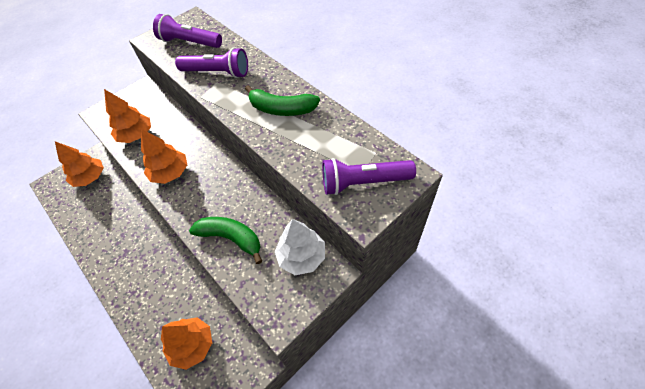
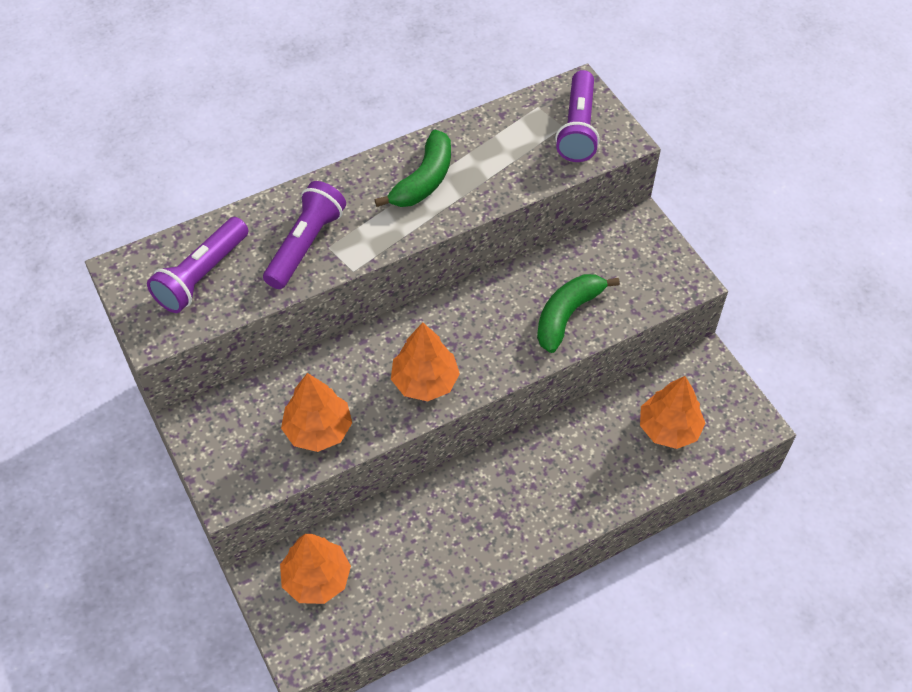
camera: 80 degrees left, 0 degrees up
(301, 256) = (615, 246): white tree -> none

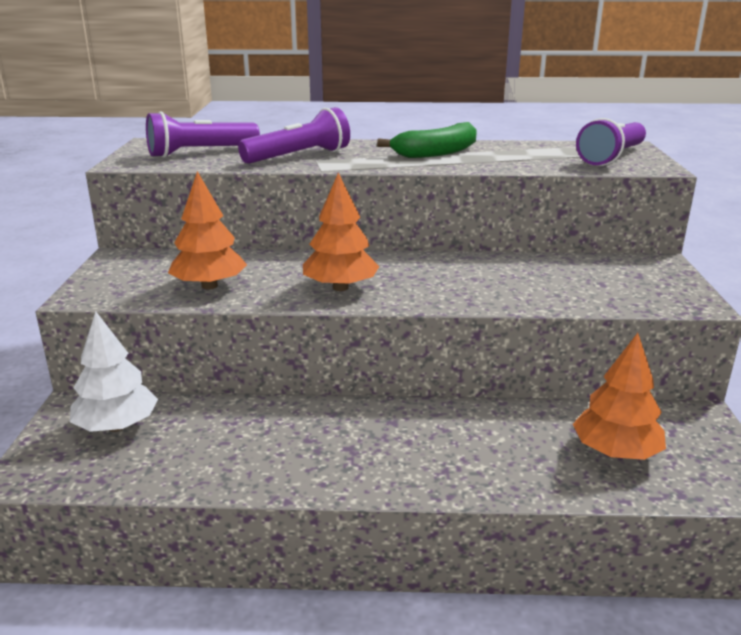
camera: 30 degrees right, 30 degrees down
(316, 578) = (117, 426): orange tree -> white tree
(567, 315) = (529, 289): green banana -> none

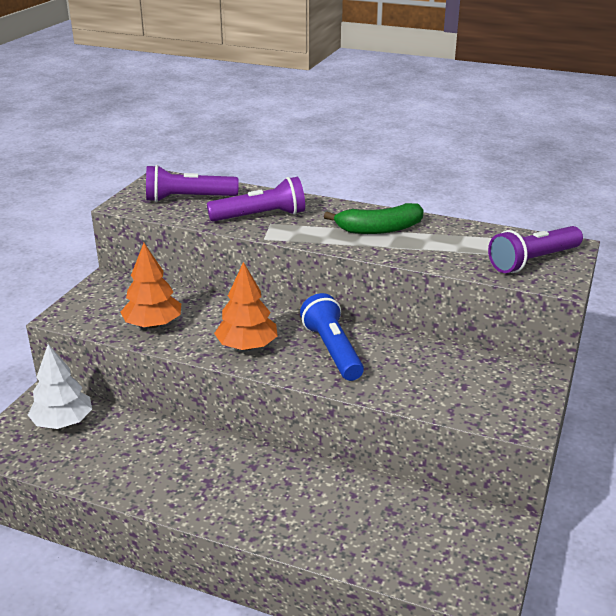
camera: 20 degrees right, 5 degrees up
(439, 277) = (332, 350): none -> blue flashlight
(615, 452) = (404, 537): orange tree -> none

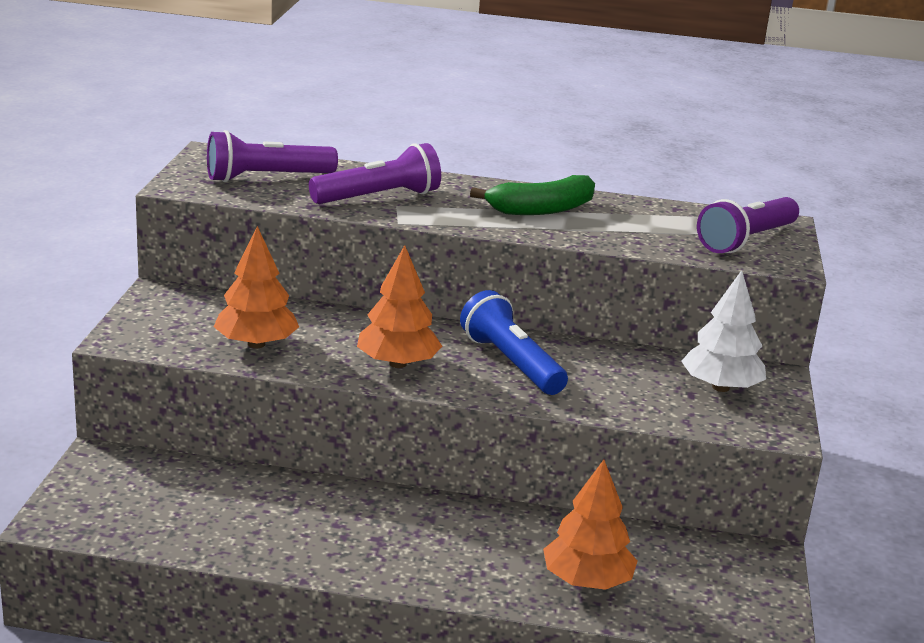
camera: 15 degrees left, 5 degrees down
(63, 422) = (142, 485): white tree -> white tree (720, 387)
(351, 533) = (586, 581): none -> orange tree

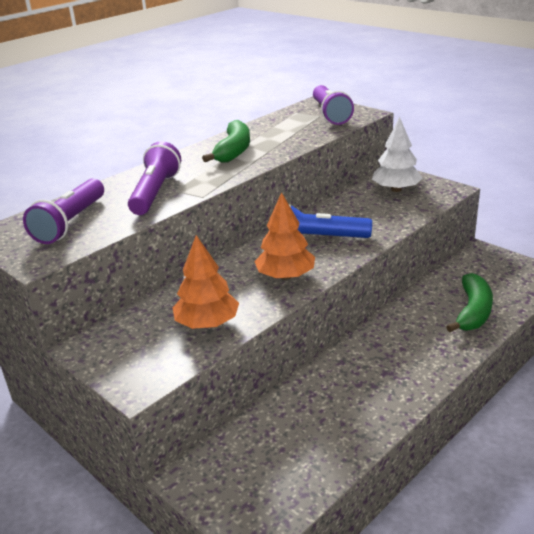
camera: 50 degrees left, 5 degrees up
(586, 581) = (473, 312): orange tree -> green banana

